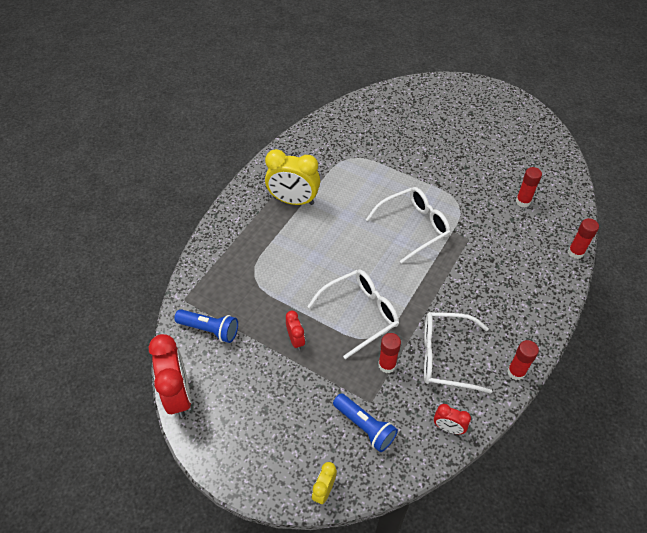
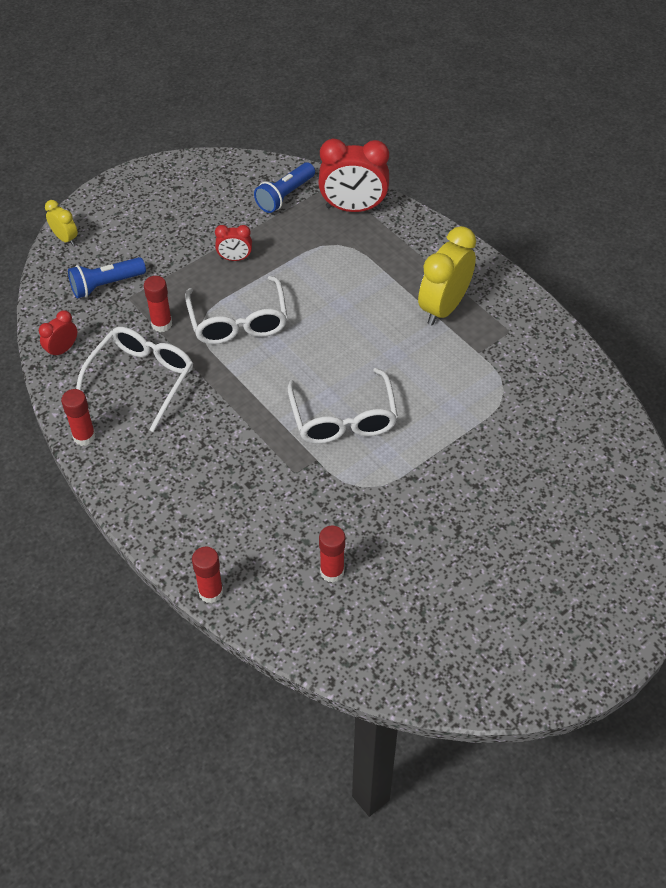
camera: 110 degrees right, 0 degrees up
(178, 394) = (222, 162): red clock -> red clock (353, 208)

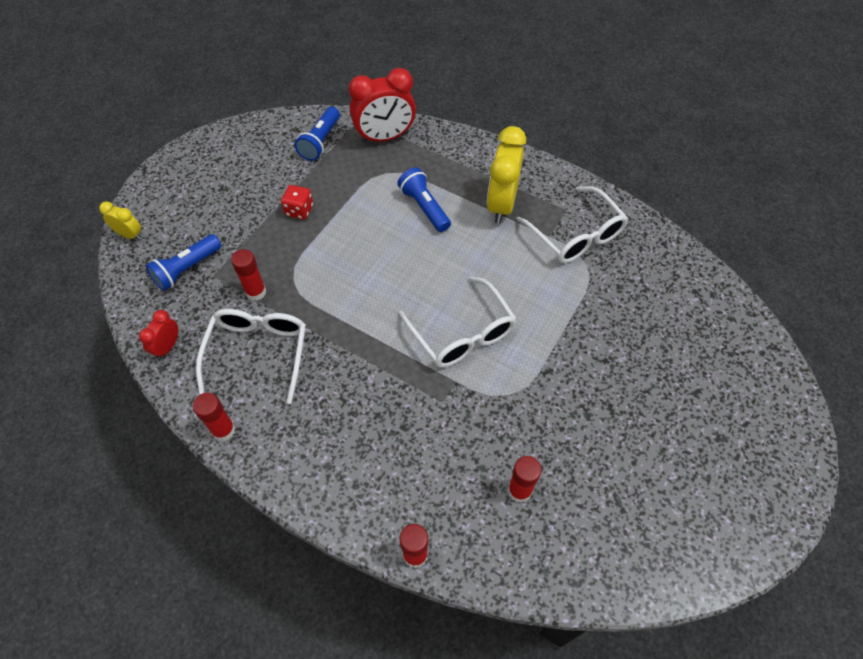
camera: 20 degrees left, 5 degrees up
(235, 258) = (299, 210): red clock -> red dice
(238, 321) = (326, 268): white glasses -> white glasses (575, 234)
(361, 289) = (424, 207): none -> blue flashlight

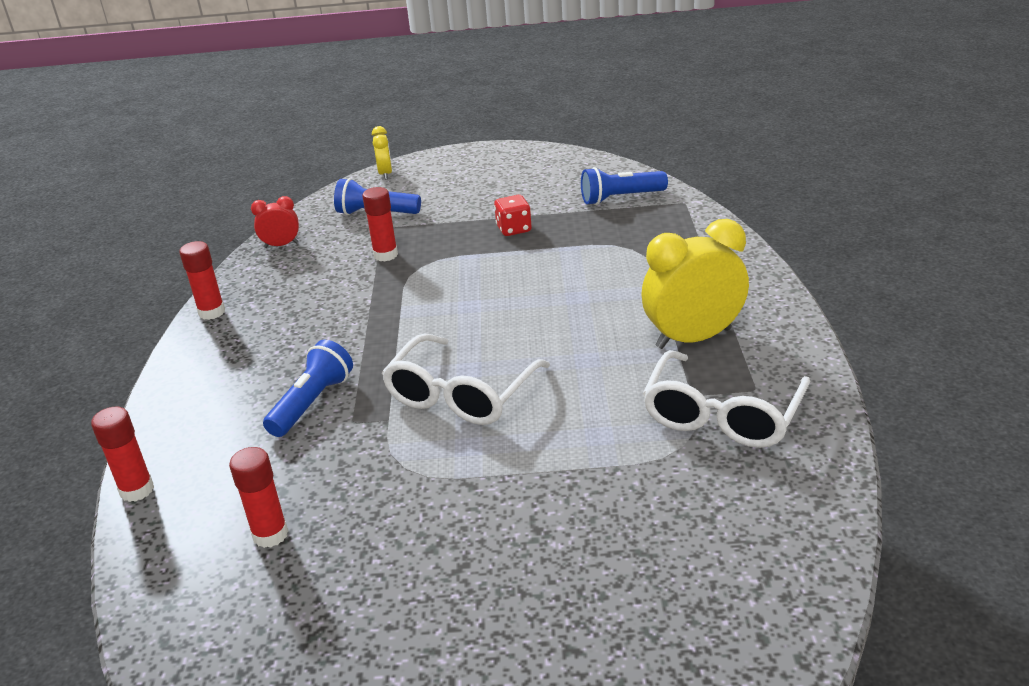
camera: 60 degrees right, 25 degrees down
(258, 353) = (313, 289): white glasses -> none
(385, 137) = (682, 226): red clock -> none
(424, 207) = (615, 292): blue flashlight -> blue flashlight (312, 403)

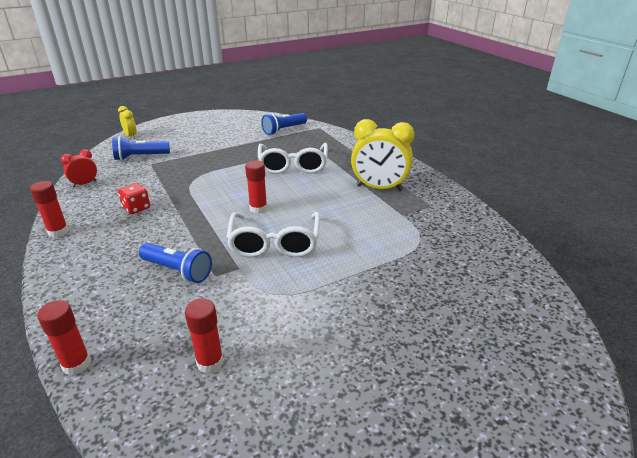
camera: 30 degrees left, 0 degrees up
(312, 403) = (177, 271): blue flashlight -> blue flashlight turned 120 degrees clockwise
(385, 255) = (164, 178): red glue stick -> red glue stick (258, 209)
(514, 229) = (235, 153): red dice -> red dice (136, 208)
(693, 338) = (379, 188): yellow clock -> yellow clock turned 120 degrees counterclockwise
(723, 414) = (426, 220): white glasses -> white glasses (293, 165)

